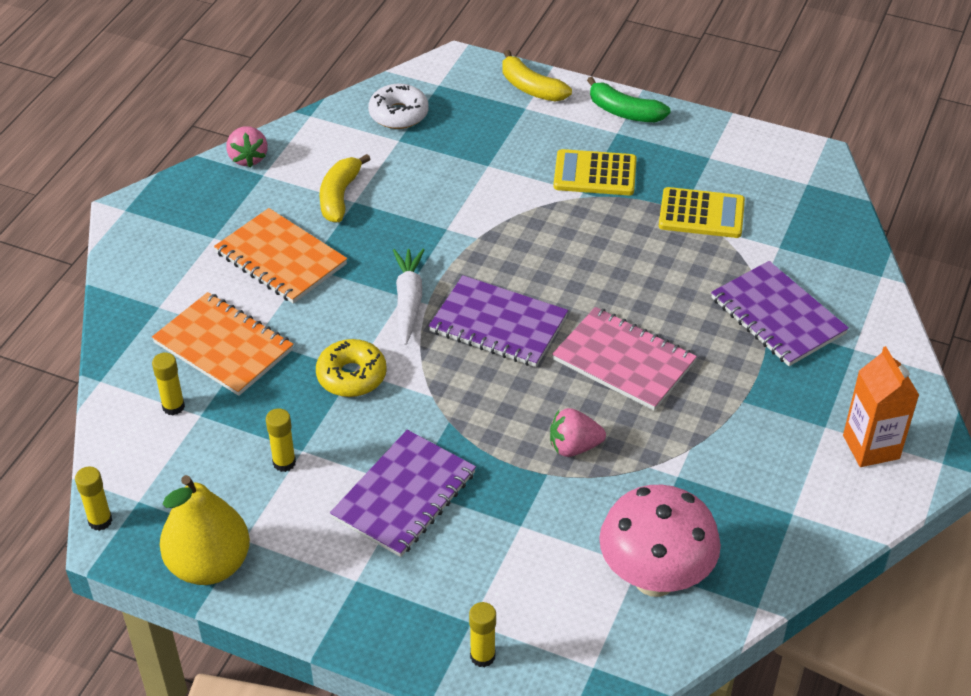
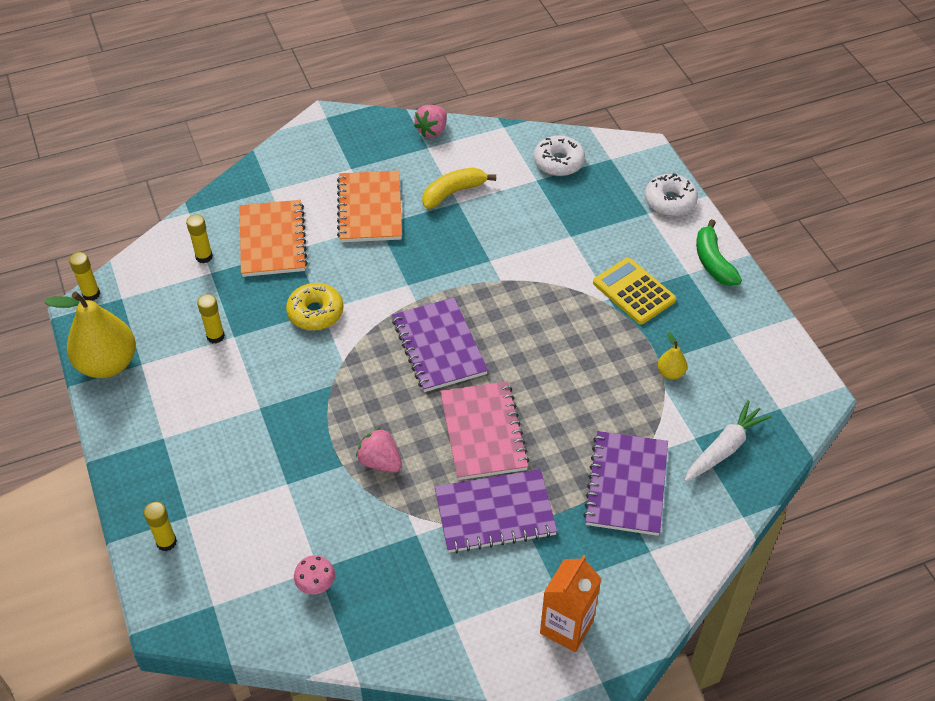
camera: 45 degrees right, 5 degrees up
(404, 495) = (250, 410): purple notebook -> purple notebook (495, 513)
(408, 301) = (406, 290): white carrot -> white carrot (724, 448)
(531, 88) = (670, 201): yellow banana -> white donut
(654, 578) = (316, 585): pink mushroom -> pink mushroom, size x0.41
(701, 214) = (670, 373): yellow calculator -> yellow pear

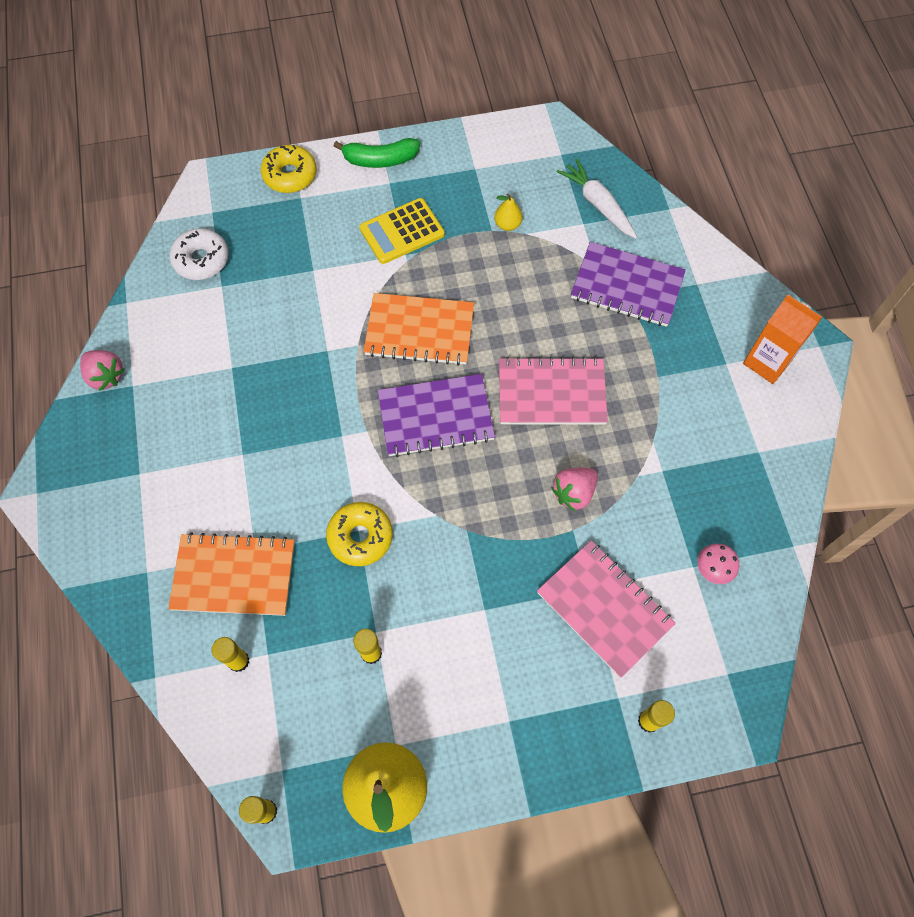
camera: 80 degrees left, 15 degrees up
(268, 498) = (604, 608): none -> pink notebook
(370, 209) = (214, 460): orange notebook -> orange notebook (419, 331)
(453, 192) = (215, 369): yellow banana -> none
(495, 513) = (646, 398): purple notebook -> none
(670, 201) = (290, 175): white donut -> yellow donut

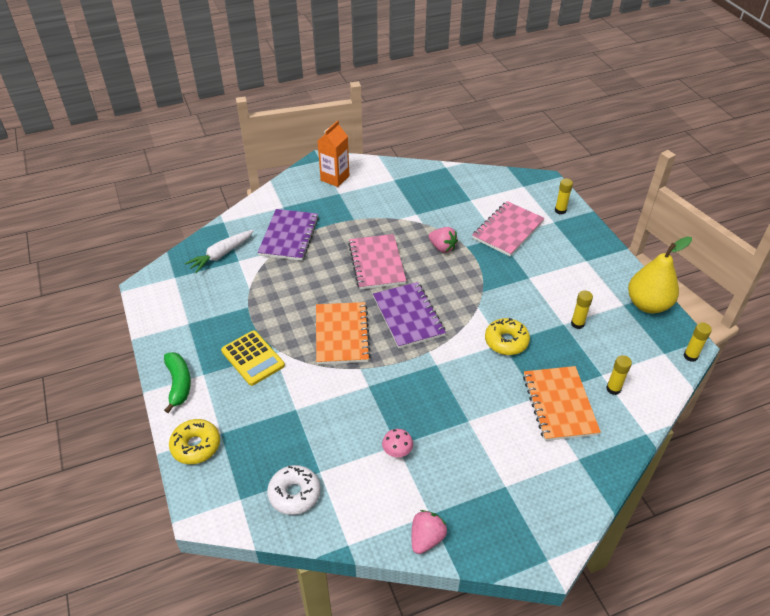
camera: 100 degrees left, 20 degrees down
(507, 225) = (242, 298): yellow pear -> none
(712, 570) = (470, 193): pink mushroom -> pink mushroom (397, 452)

